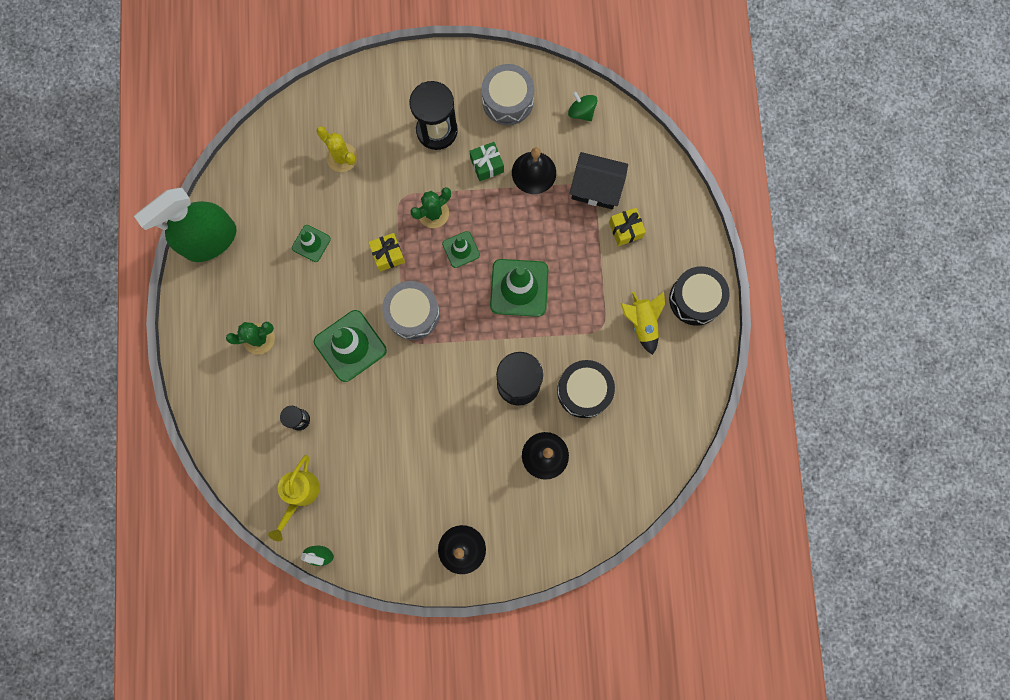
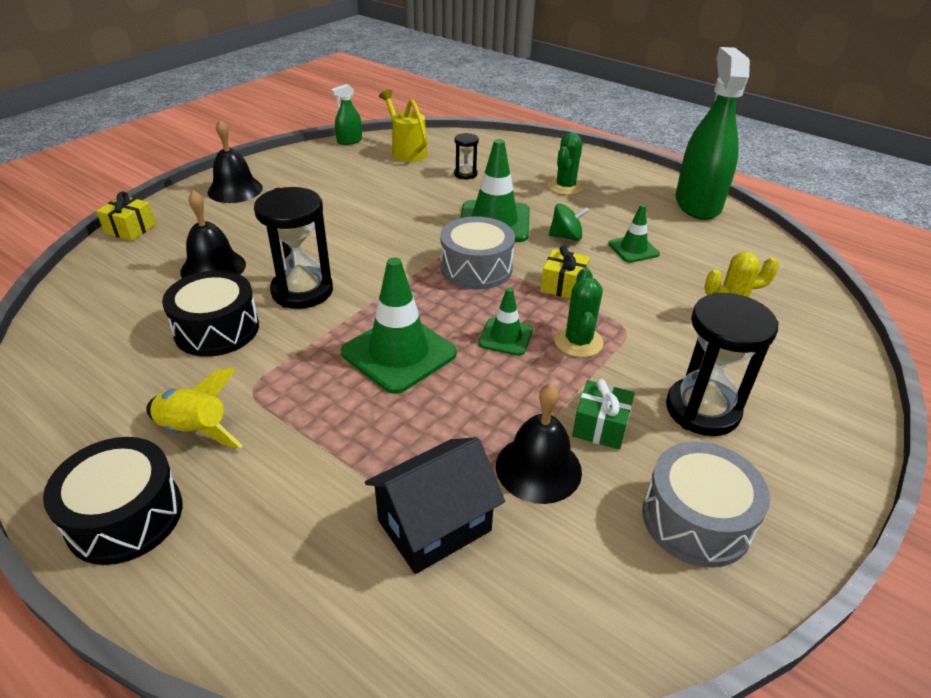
camera: 130 degrees right, 40 degrees down
(581, 112) = (591, 611): green spinning top -> green spinning top (566, 236)
(625, 230) = (329, 512): yellow gift -> yellow gift (130, 229)

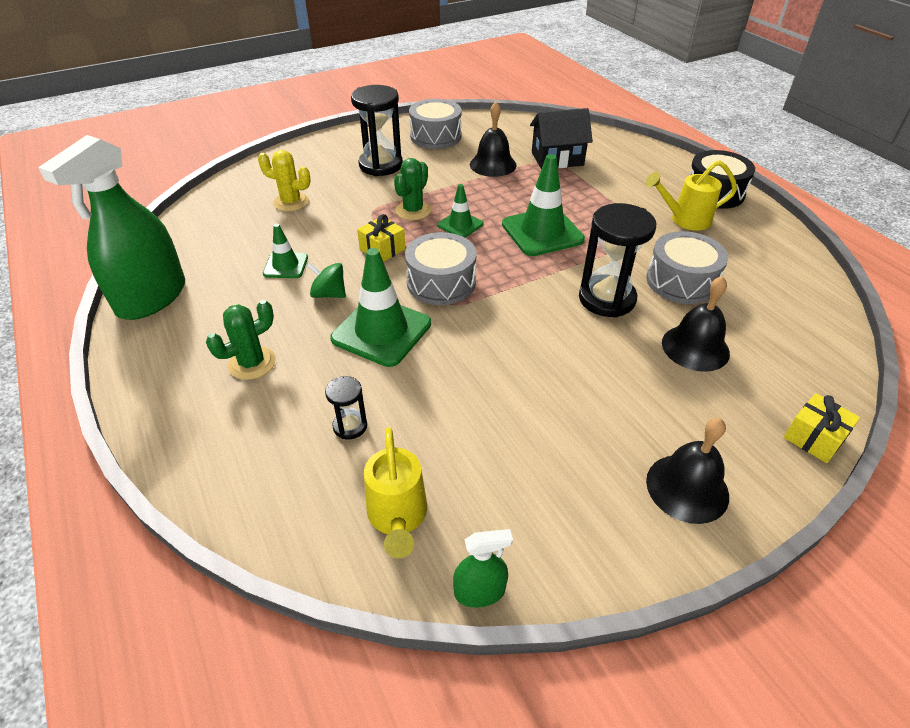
camera: 155 degrees left, 5 degrees up
(195, 431) = (685, 220): yellow rocket -> yellow watering can
(217, 329) = (681, 281): black drum -> grey drum
(600, 426) = (444, 171): green gift -> none

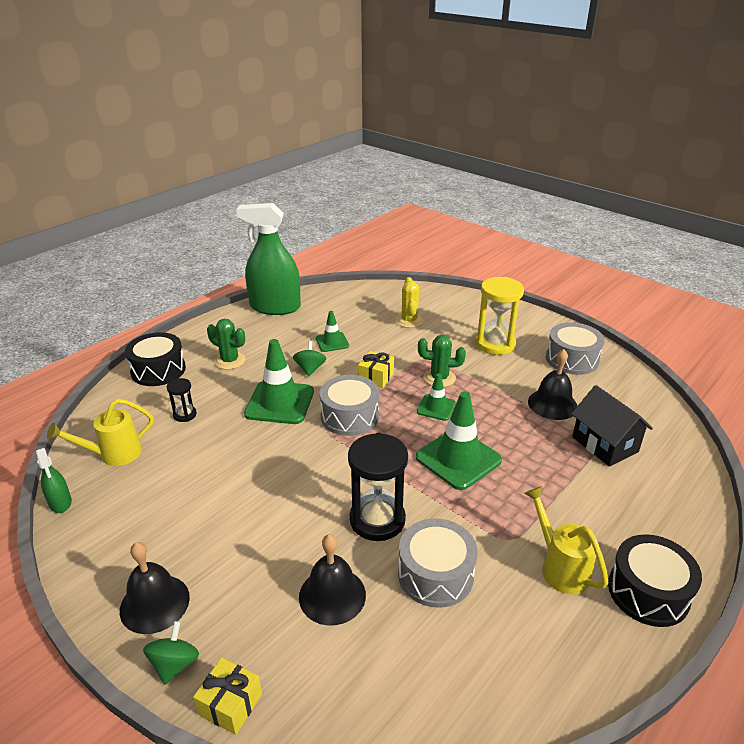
camera: 70 degrees right, 10 degrees down
(212, 447) = (158, 370): none -> black drum
(381, 165) = (495, 344): black hourglass -> yellow hourglass
(769, 476) = (175, 664): none -> green spinning top

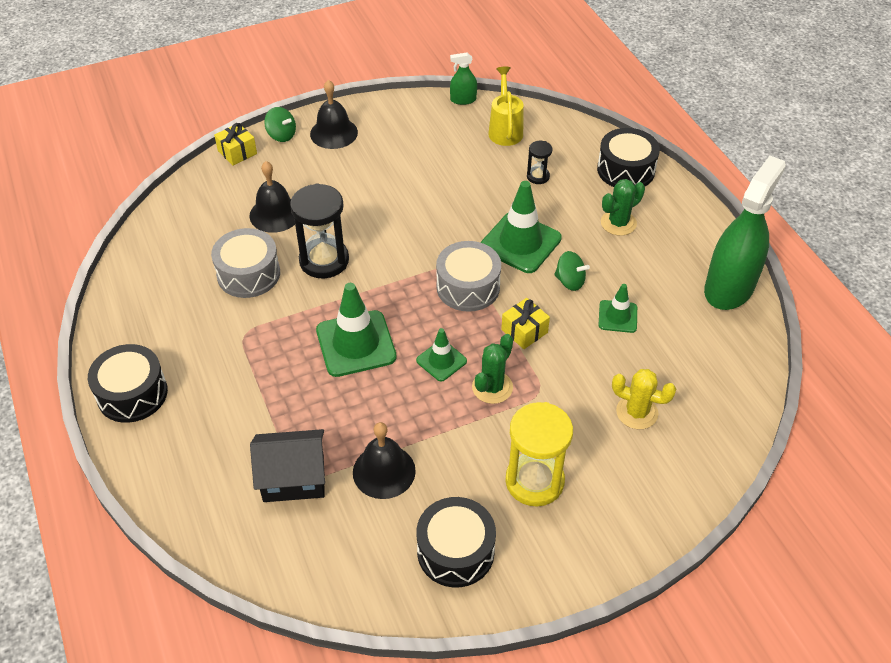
camera: 115 degrees right, 15 degrees up
(560, 567) = (195, 351): yellow watering can -> none
(572, 359) = (455, 551): grey drum -> black drum

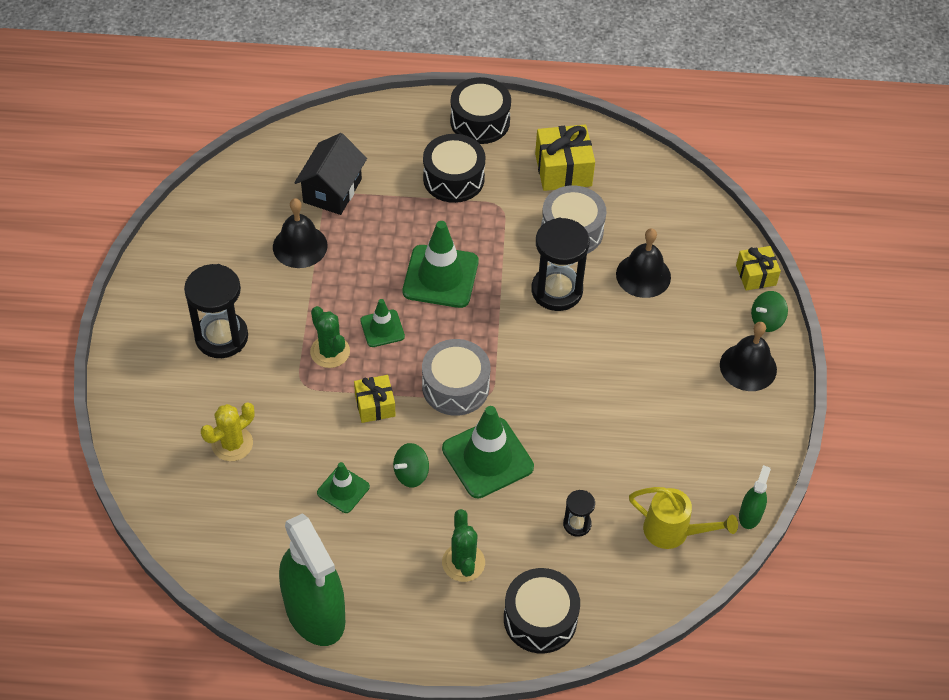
camera: 115 degrees right, 5 degrees up
(173, 306) = (563, 170): none -> yellow gift
(455, 551) = (201, 261): black drum -> black drum (453, 178)
(534, 481) = (221, 337): yellow hourglass -> black hourglass

